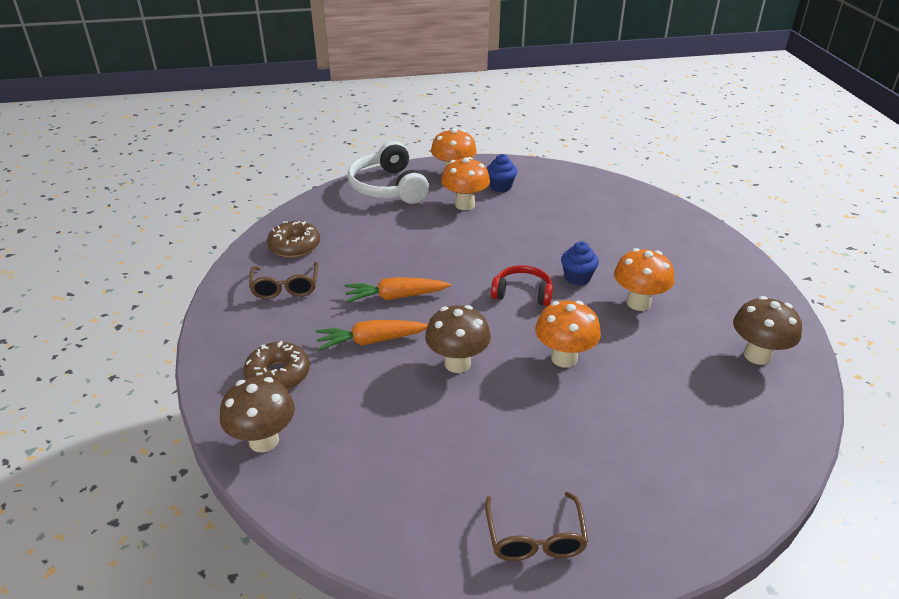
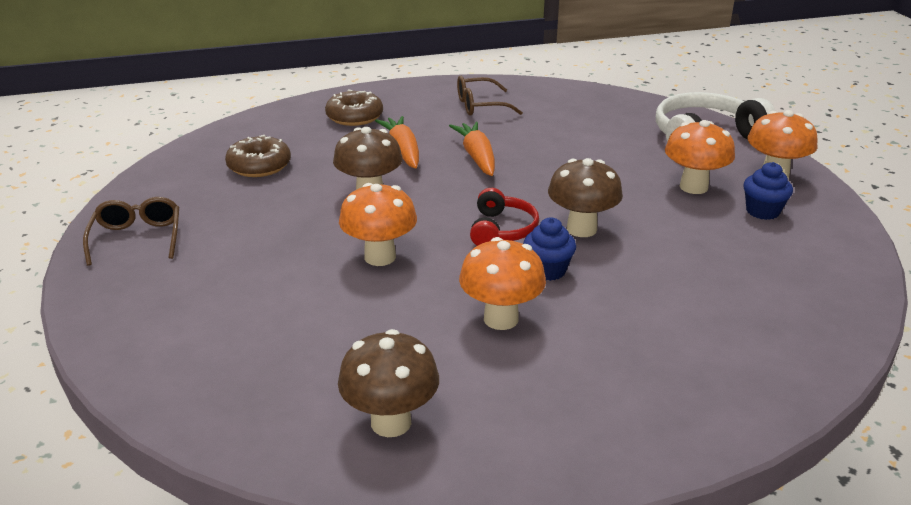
camera: 85 degrees right, 5 degrees down
(264, 440) = (277, 120): brown mushroom -> brown mushroom (581, 229)
(294, 246) = (552, 102): brown donut -> brown donut (259, 166)
(535, 538) = (137, 238): brown glasses -> brown glasses turned 90 degrees clockwise

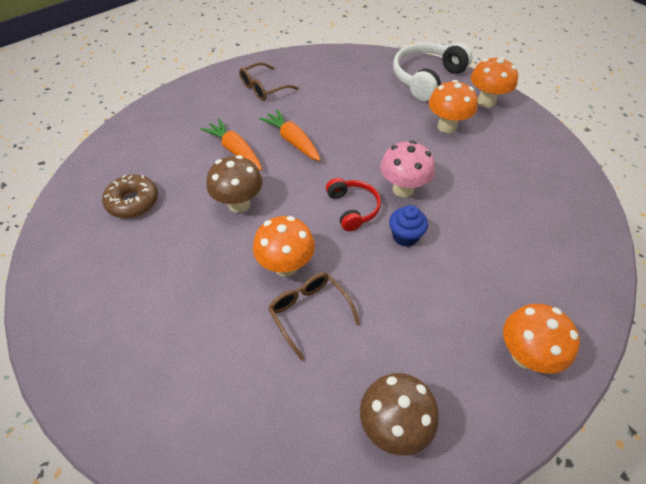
camera: 25 degrees left, 20 degrees up
(137, 238) = (79, 318): brown glasses -> brown glasses (309, 312)
(354, 117) = (176, 125): brown donut -> none
(501, 319) = (403, 294): orange mushroom -> orange mushroom (525, 355)
(581, 229) = (403, 189): brown mushroom -> pink mushroom
(762, 211) = (498, 136): blue cupcake -> none

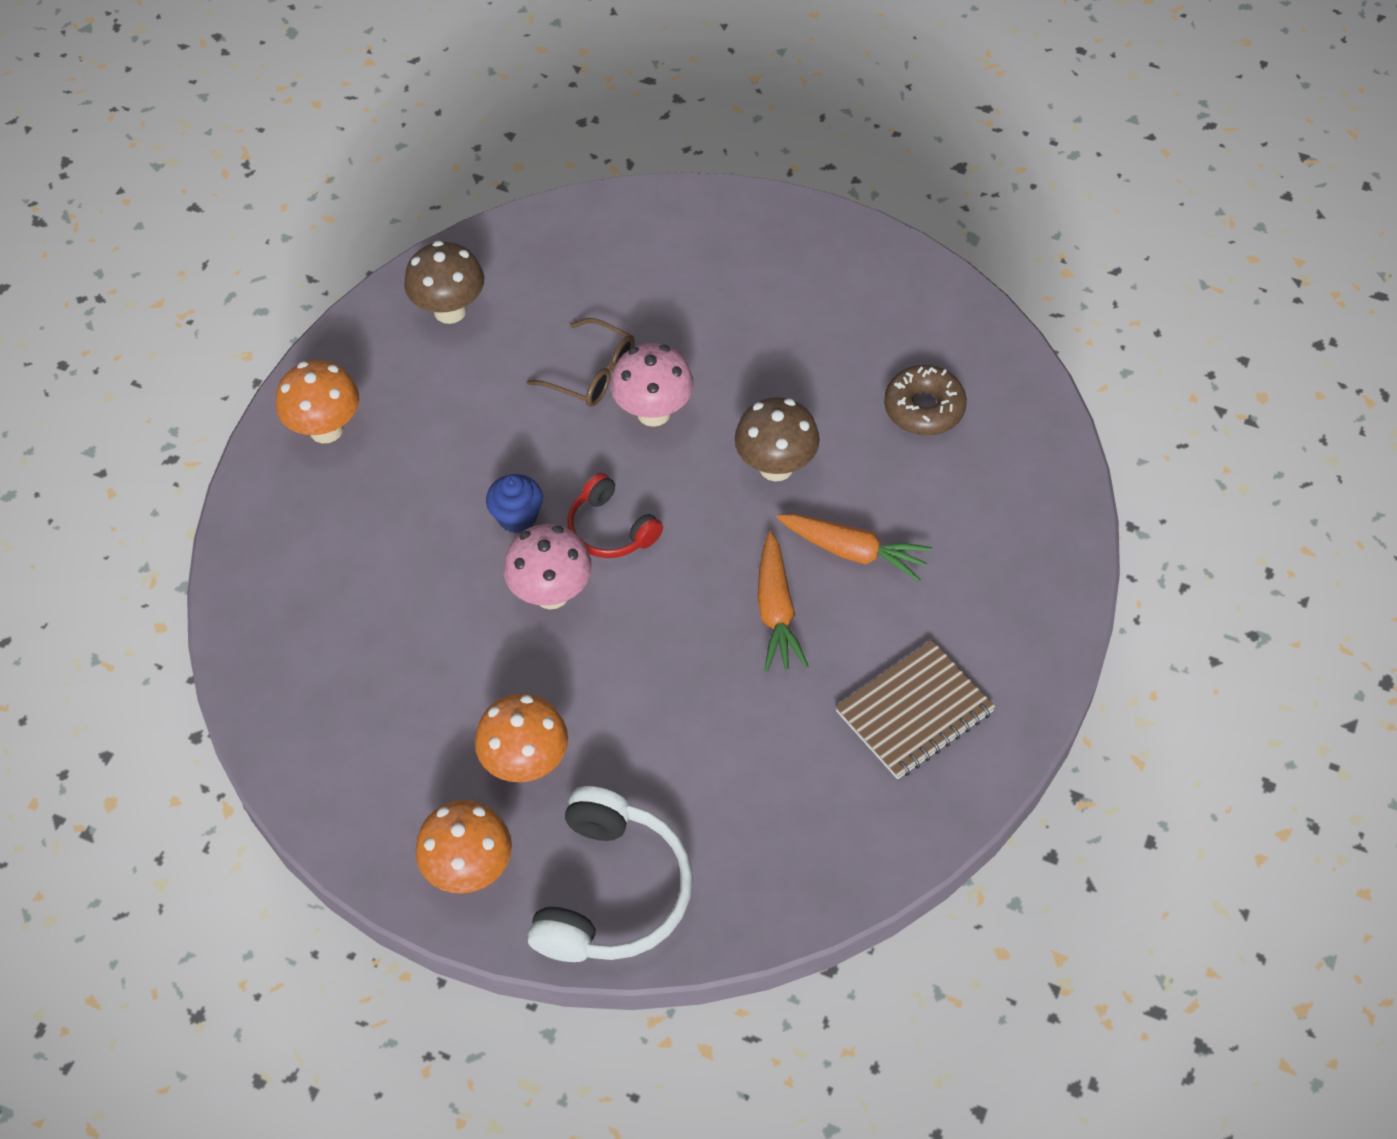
camera: 155 degrees right, 5 degrees up
(263, 88) = (914, 711): brown glasses -> brown notebook
(286, 266) = (653, 412): orange mushroom -> pink mushroom
(292, 141) = (776, 611): orange carrot -> orange carrot turned 60 degrees clockwise

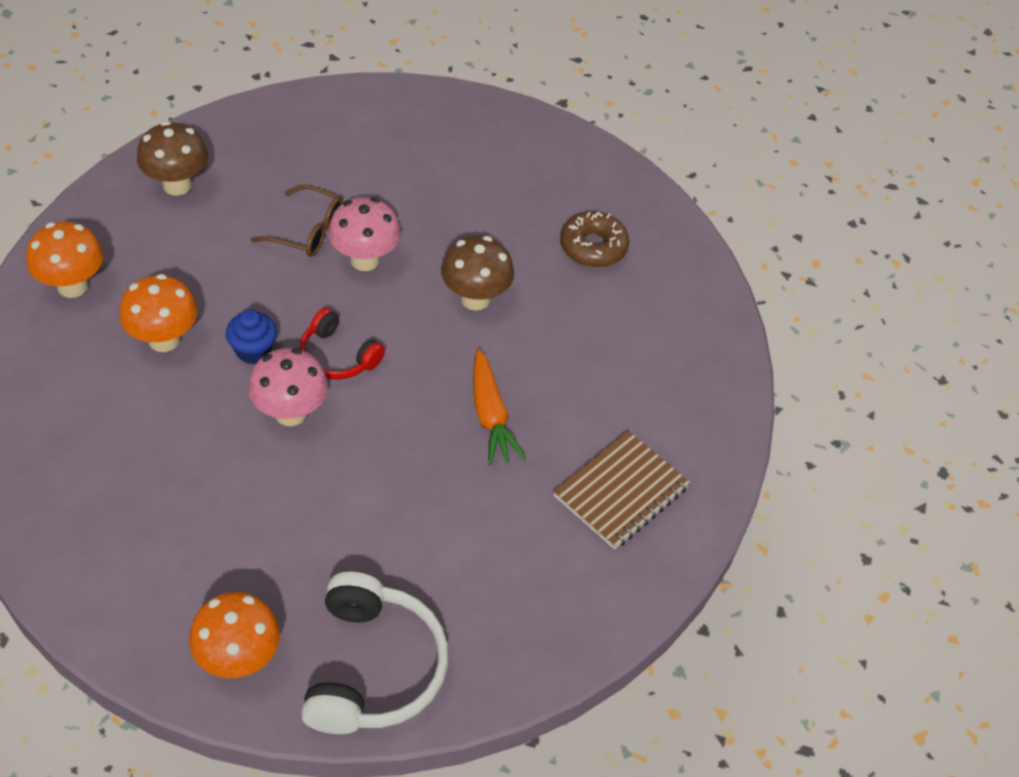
camera: 15 degrees left, 5 degrees down
(526, 763) = (282, 560): orange mushroom -> orange mushroom (164, 340)
(853, 551) = (550, 363): orange carrot -> none

